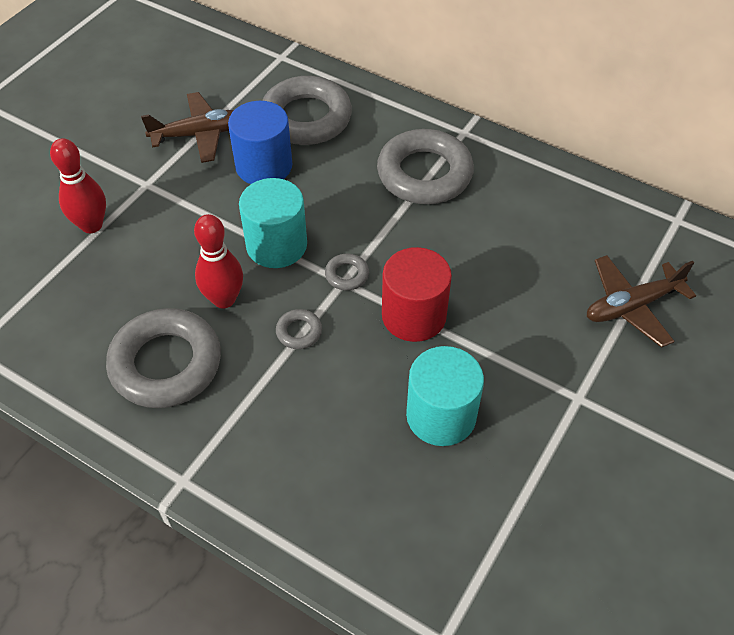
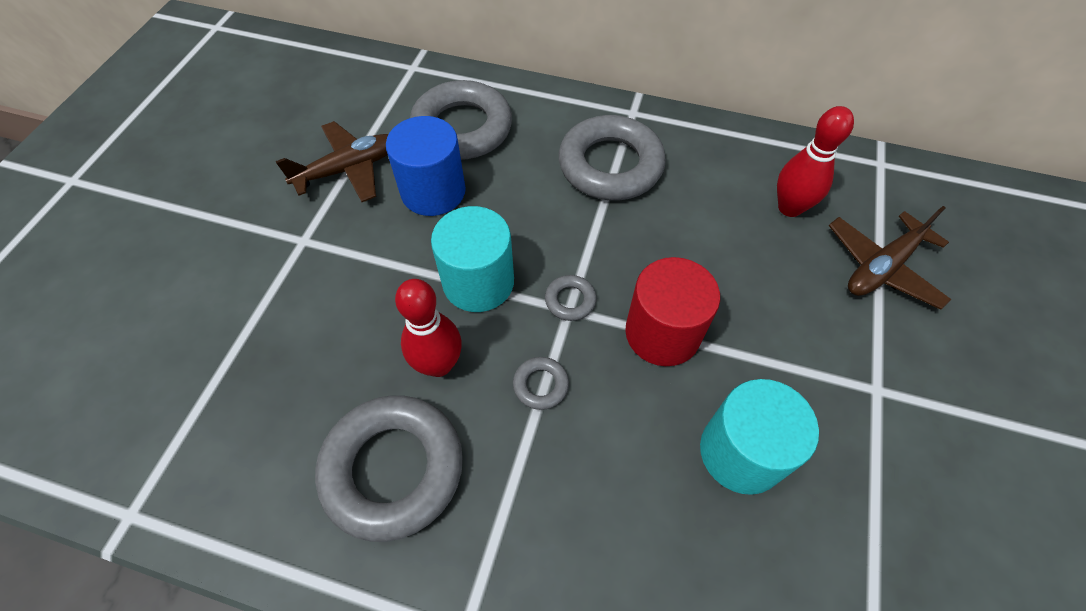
camera: 15 degrees left, 5 degrees up
(91, 225) = (249, 306): red bowling pin -> red bowling pin (789, 208)

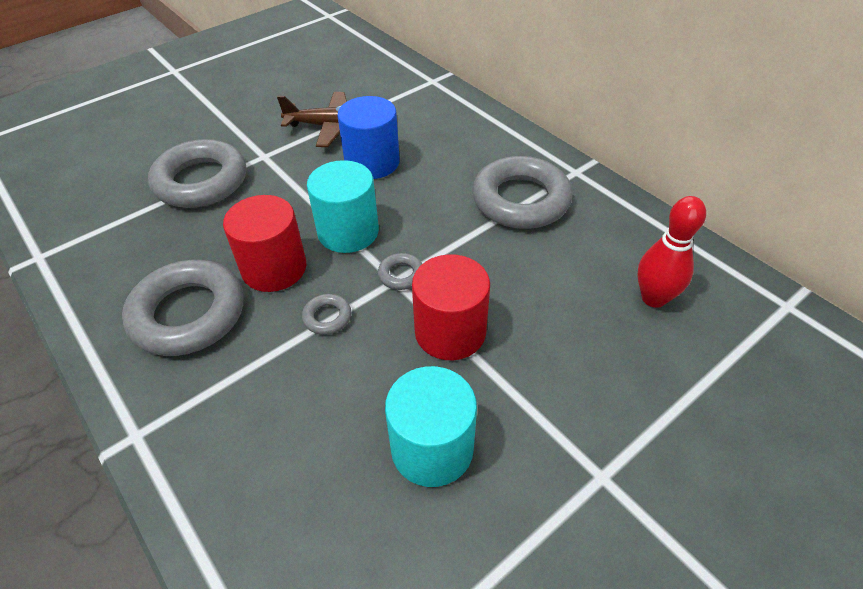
camera: 35 degrees right, 10 degrees down
(438, 364) = (274, 268): red bowling pin -> red cylinder
(462, 128) = (430, 131): grey ring -> grey ring (201, 181)
(882, 267) = (704, 386): brown plane -> none

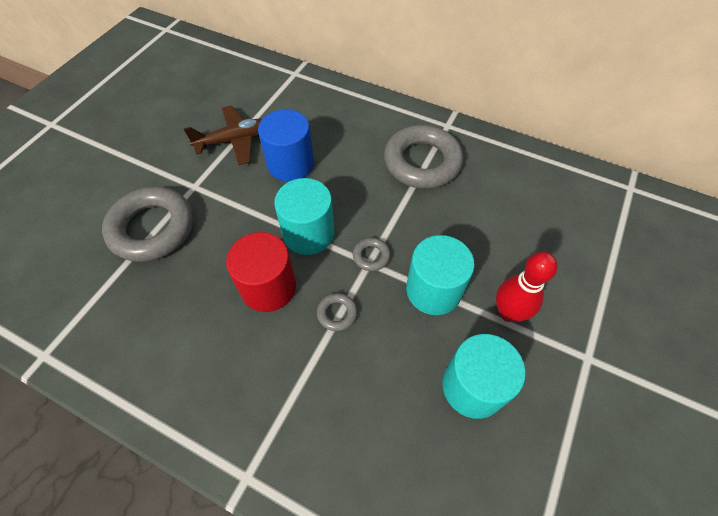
camera: 25 degrees left, 10 degrees up
(188, 314) = (222, 355): grey ring -> none
(450, 332) = (433, 290): red cylinder -> turquoise cylinder
(653, 298) = (551, 212): red bowling pin -> red bowling pin (508, 312)

